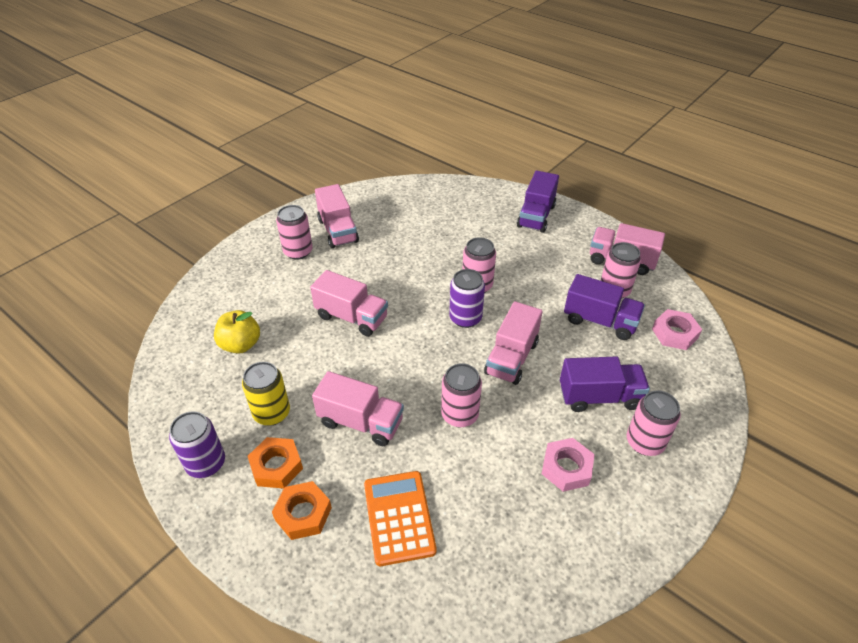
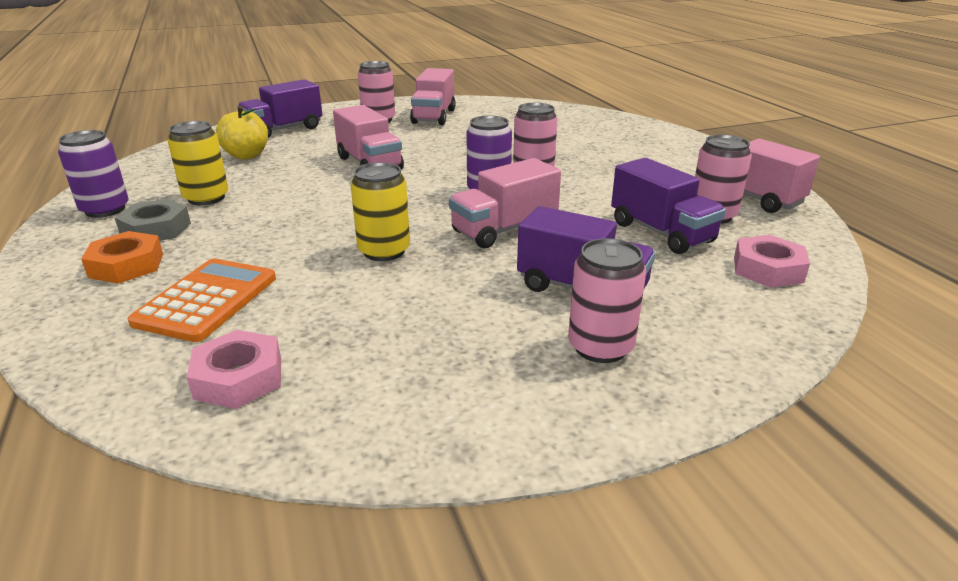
camera: 30 degrees right, 15 degrees down
(276, 466) = (156, 229): orange nut -> grey nut
(361, 422) = (275, 226): pink truck -> none
(459, 415) = (384, 251): pink can -> yellow can
(536, 216) = (670, 147): purple truck -> purple truck (283, 130)
(566, 468) = (455, 331): pink nut -> pink nut (239, 378)

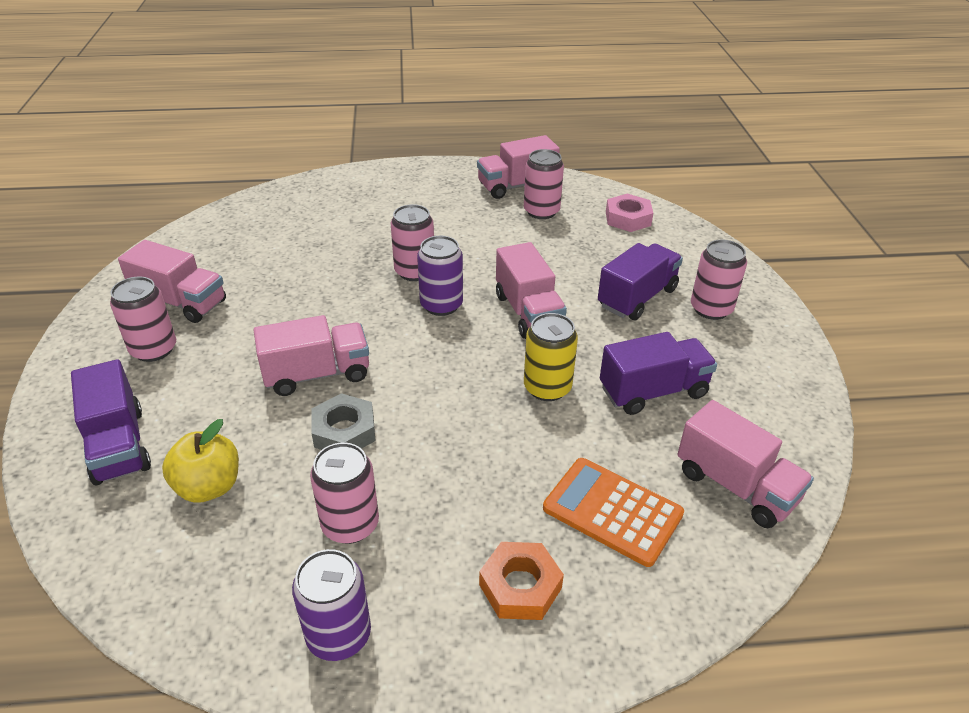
camera: 75 degrees left, 10 degrees up
(156, 229) = (429, 569): grey nut -> grey nut (344, 431)
(206, 198) = (350, 524): yellow can -> pink can
(239, 378) = (735, 486): pink nut -> pink truck
(661, 232) = (561, 241): purple truck -> purple truck (653, 391)

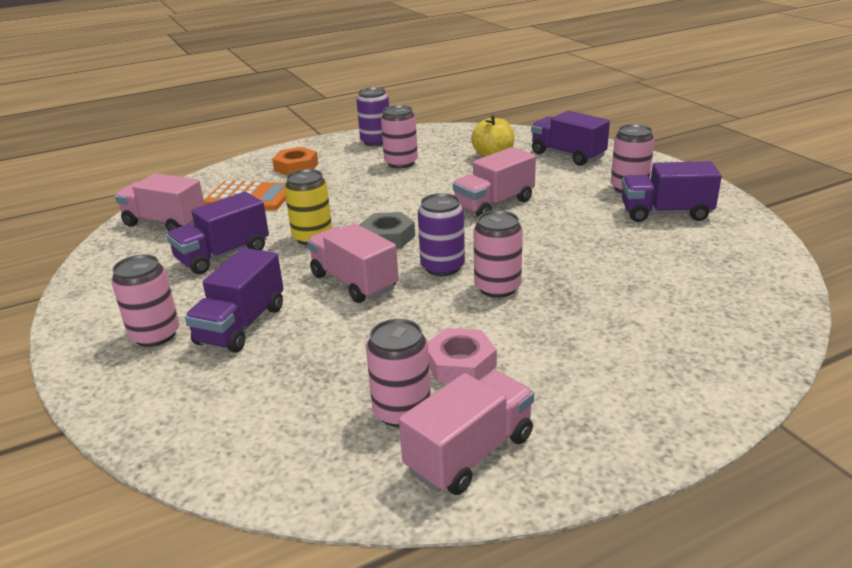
camera: 160 degrees right, 10 degrees down
(180, 302) = (665, 213): pink truck -> purple truck
(344, 431) = (442, 187): grey nut -> grey nut (387, 237)
(628, 218) = (263, 439): pink nut -> pink nut (460, 364)

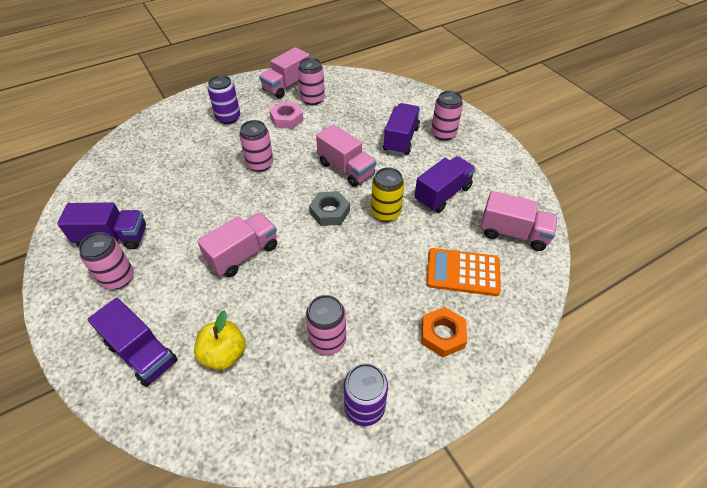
camera: 175 degrees right, 20 degrees up
(442, 267) = (291, 181): purple can -> purple can (228, 118)

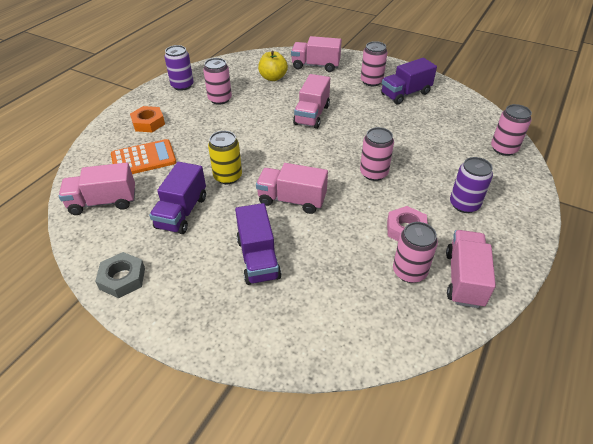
camera: 150 degrees right, 5 degrees down
(142, 353) = (315, 66): purple truck -> pink truck
(330, 212) = (275, 160): grey nut -> grey nut (122, 278)
(443, 133) = (210, 290): pink can -> pink can (503, 149)

